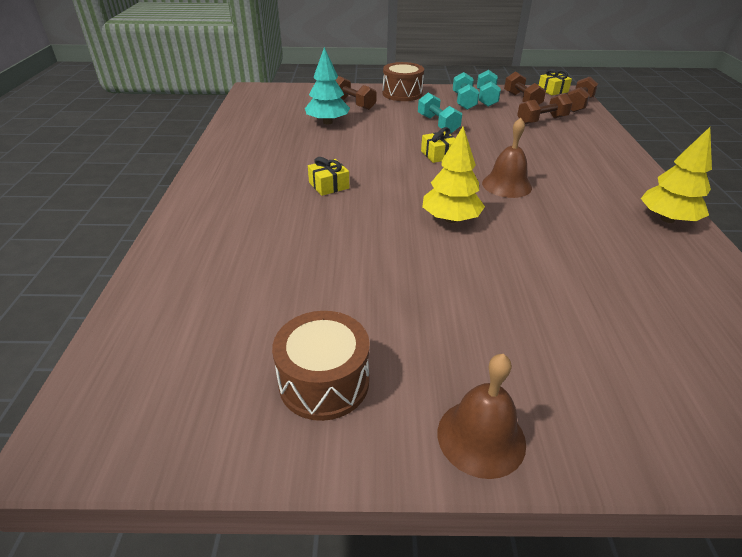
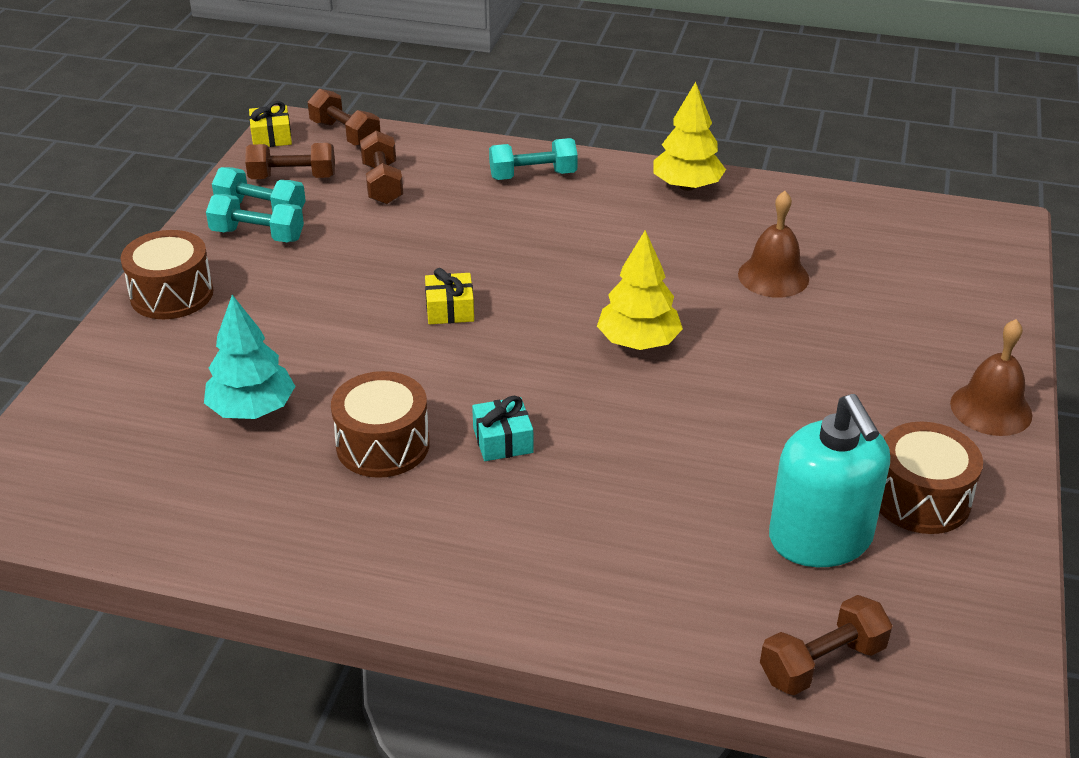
camera: 75 degrees left, 0 degrees up
(263, 321) = (820, 538): none -> turquoise soap dispenser
(313, 154) = (383, 445): none -> brown drum
(329, 185) = (503, 440): yellow gift -> turquoise gift
(353, 104) = (180, 364): brown dumbbell -> brown dumbbell (822, 663)
(438, 124) = (336, 285): turquoise dumbbell -> turquoise dumbbell (533, 175)
(506, 185) = (567, 273): brown bell -> brown bell (773, 276)

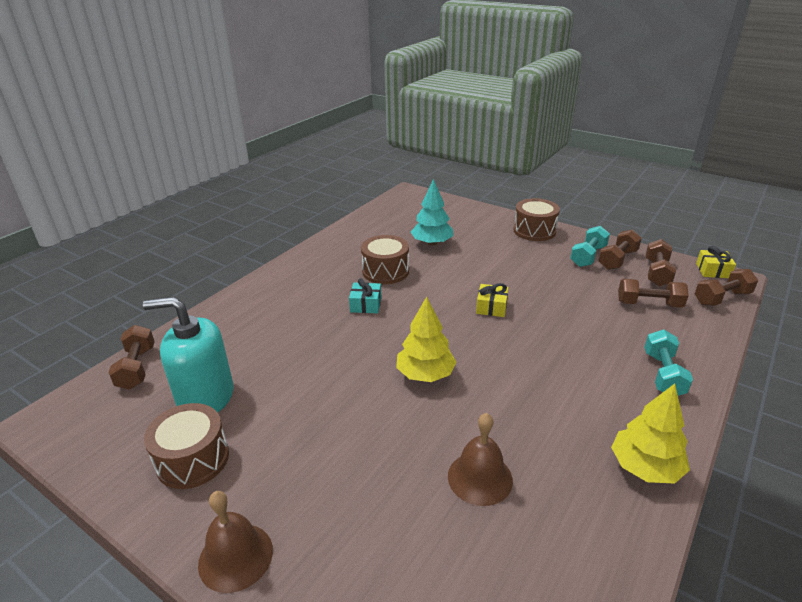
camera: 110 degrees right, 5 degrees down
(261, 209) = (617, 260): turquoise dumbbell -> brown dumbbell

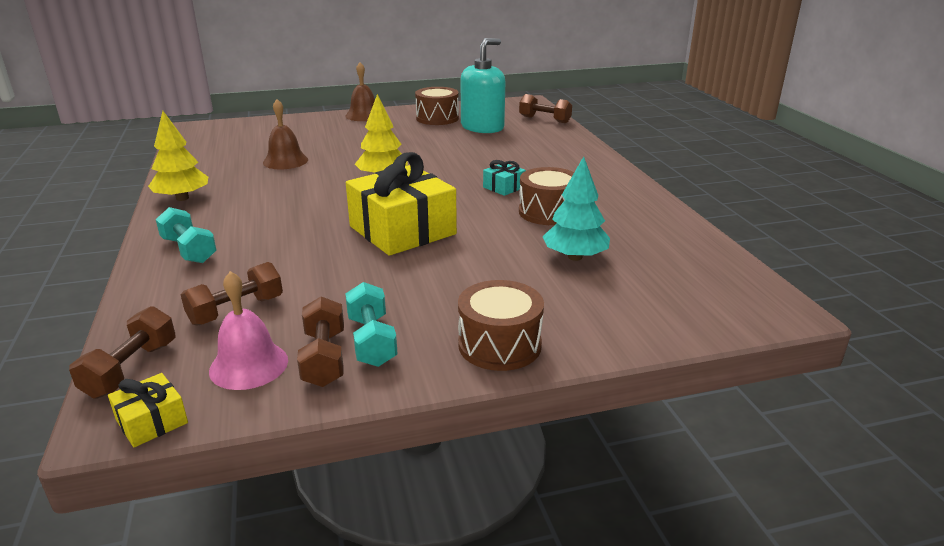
camera: 130 degrees right, 5 degrees down
(491, 307) = (402, 230): yellow gift -> yellow gift, size x2.30
(657, 273) = (249, 365): brown dumbbell -> pink bell

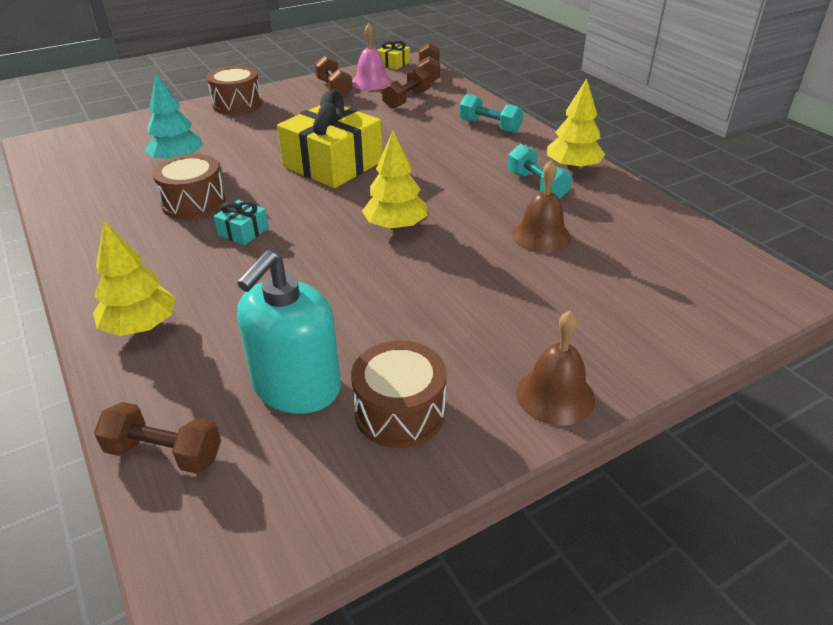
camera: 165 degrees right, 10 degrees up
(372, 341) = (313, 97): turquoise dumbbell -> turquoise dumbbell (536, 185)
(569, 152) = (140, 326): none -> yellow tree

